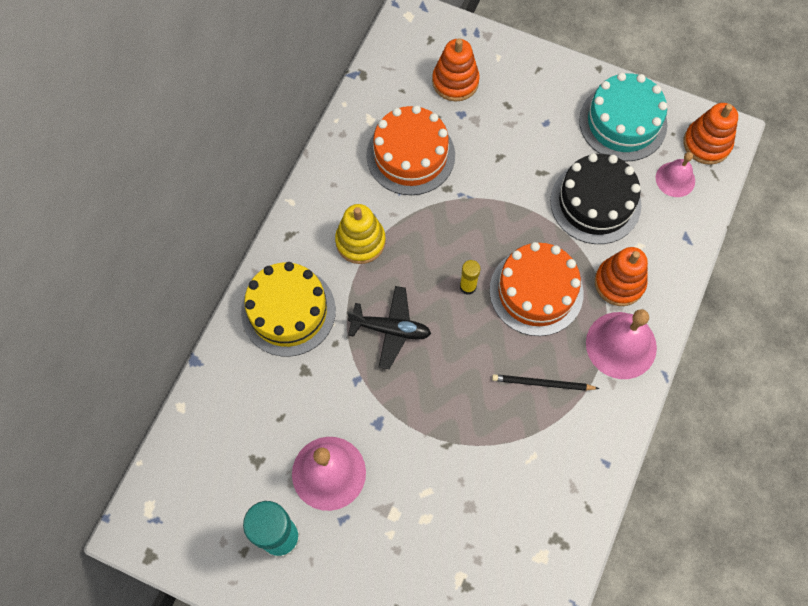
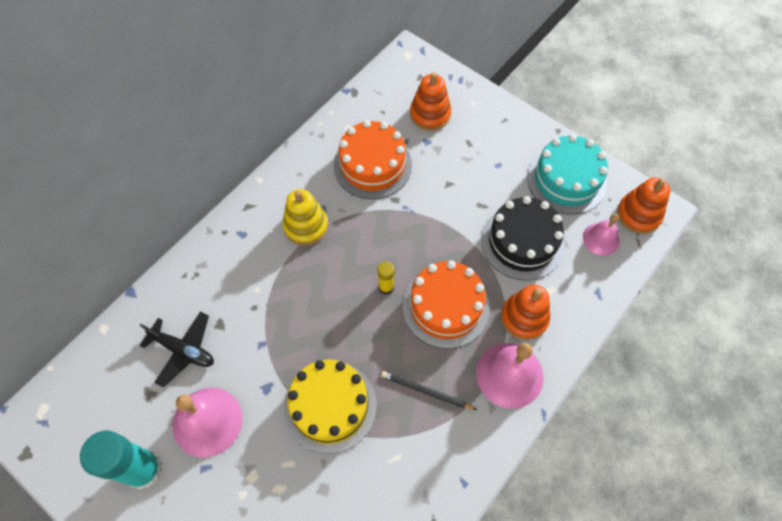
camera: 15 degrees right, 5 degrees down
(288, 311) = (224, 269): yellow cake -> yellow cake (330, 406)
(390, 329) = (306, 307): black plane -> black plane (183, 350)

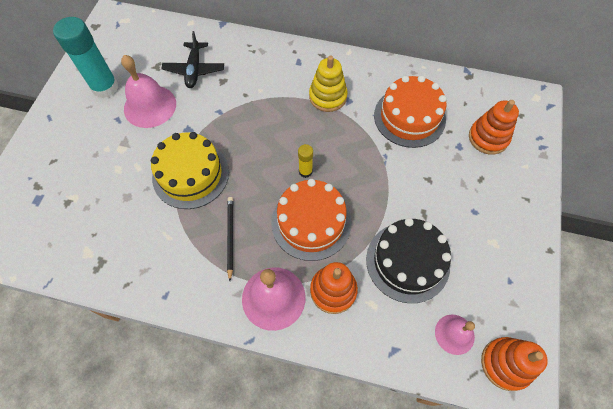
camera: 65 degrees right, 0 degrees up
(566, 180) = (499, 278): turquoise cake -> none

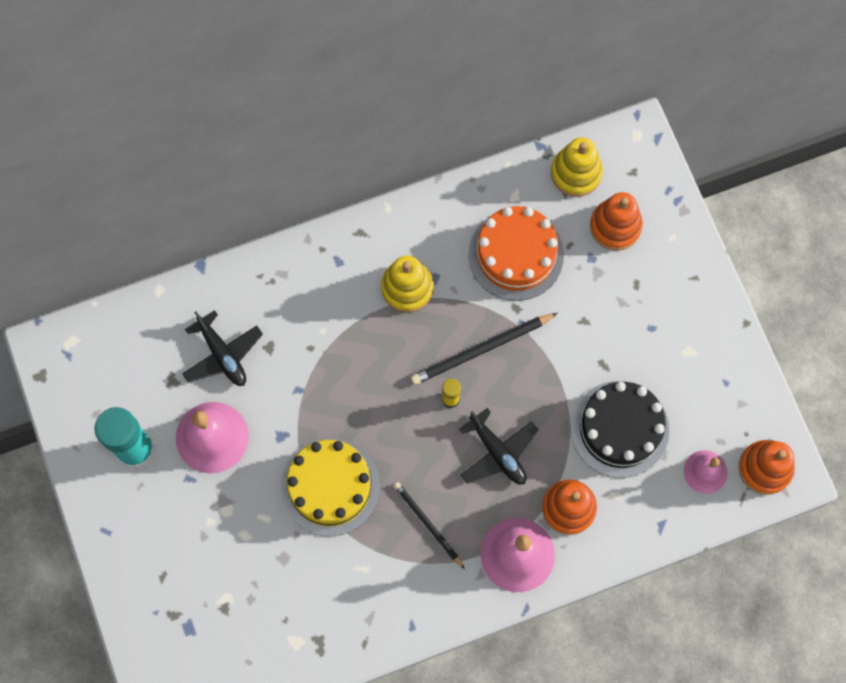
camera: 35 degrees left, 10 degrees up
(311, 222) = (497, 452): orange cake -> black plane
(347, 156) = (481, 350): none -> black pencil
(480, 96) = (576, 173): none -> yellow stacking toy

